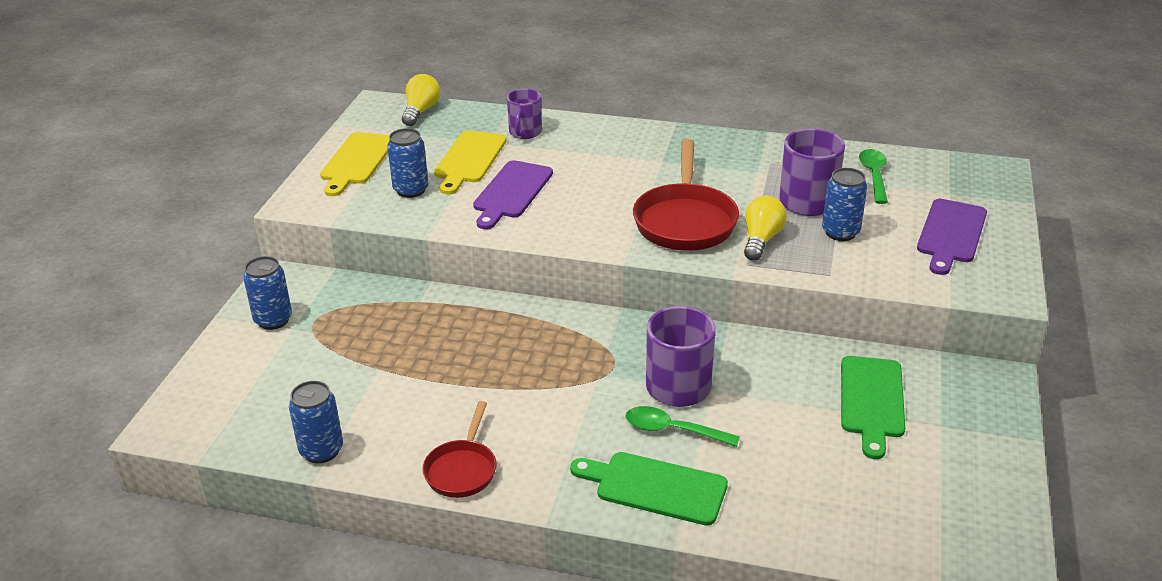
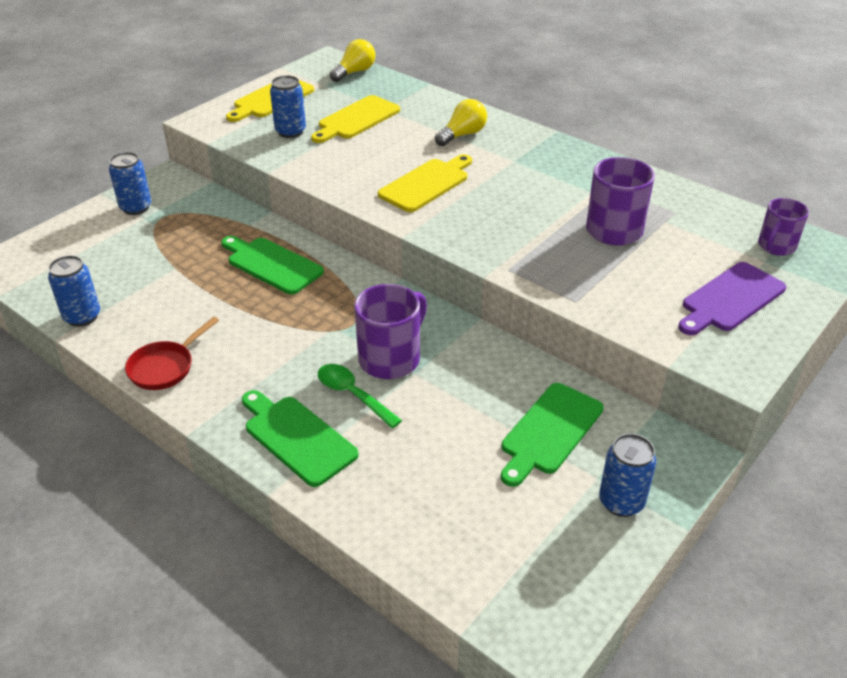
camera: 25 degrees right, 5 degrees up
(480, 333) = (272, 264): none -> green cutting board
(511, 192) = (365, 154): purple cutting board -> none
(525, 132) = (420, 108): purple mug -> purple mug (776, 246)
(600, 206) = (426, 184): none -> yellow cutting board
(685, 220) = (487, 216): red pan -> none
(761, 240) = (540, 252): yellow light bulb -> yellow light bulb (462, 135)
(840, 232) = (620, 266): blue can -> blue can (621, 502)
(874, 176) = (701, 224): green spoon -> none

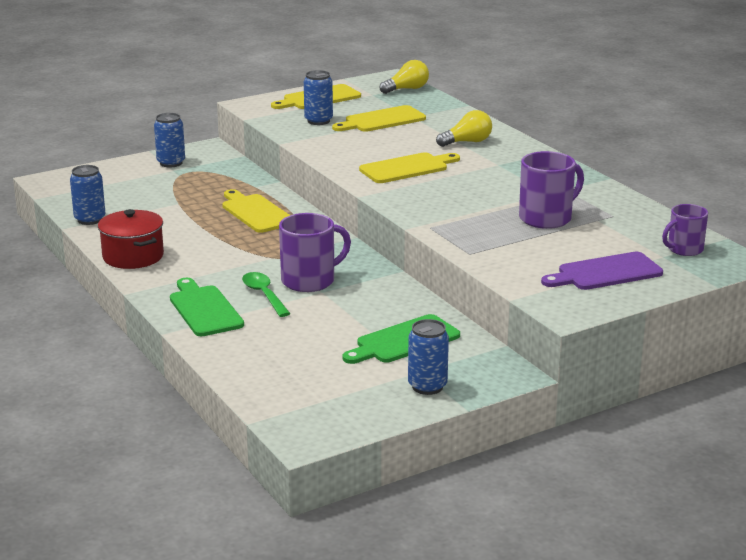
camera: 20 degrees right, 15 degrees down
(165, 367) = (133, 256): red pan -> red pot
(272, 264) = (256, 212): green cutting board -> yellow cutting board

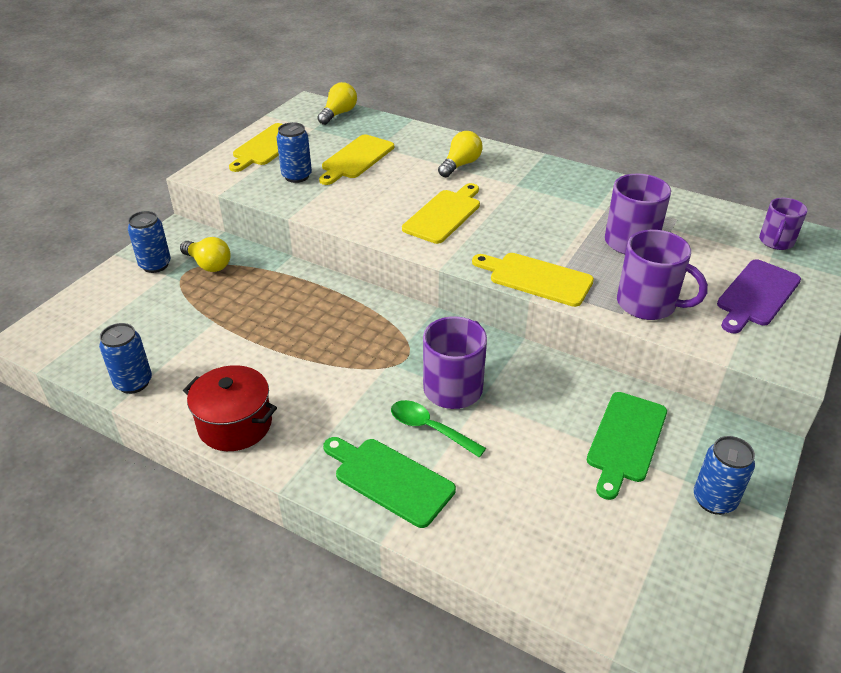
camera: 30 degrees left, 15 degrees up
(210, 171) = (208, 264): none -> yellow light bulb
(256, 212) = (309, 307): yellow cutting board -> yellow cutting board (536, 278)
(499, 254) = (648, 304): none -> purple mug

